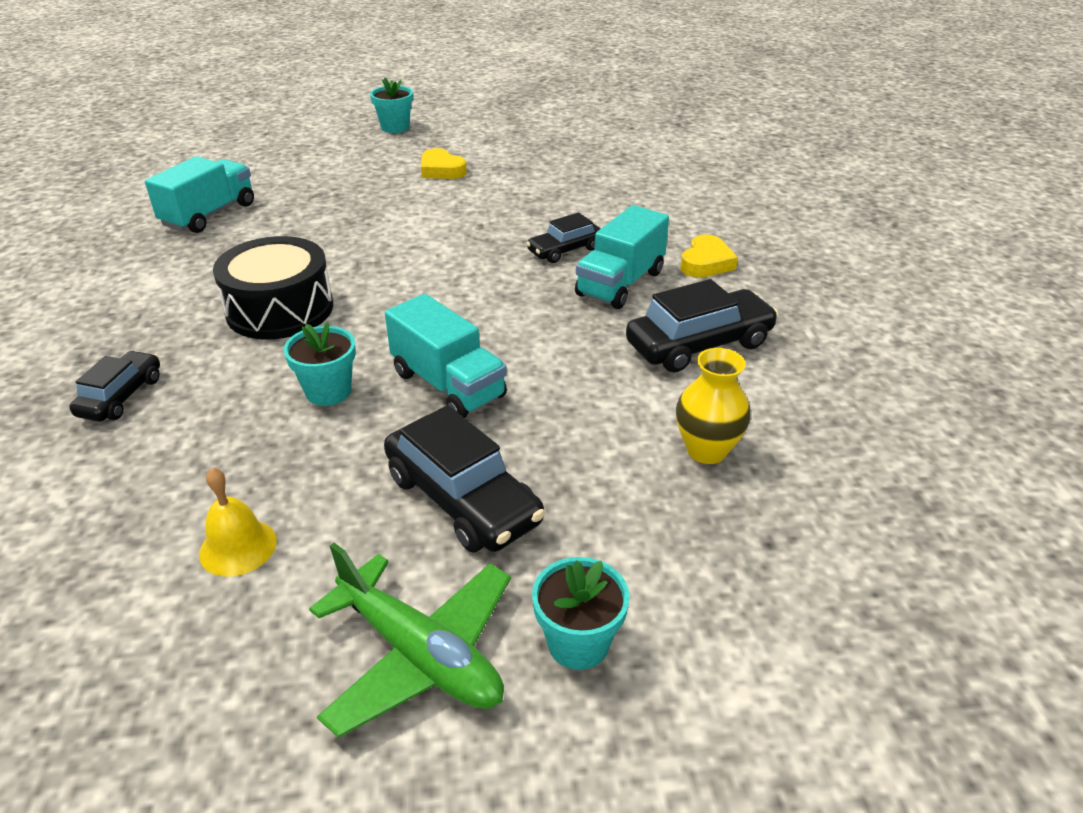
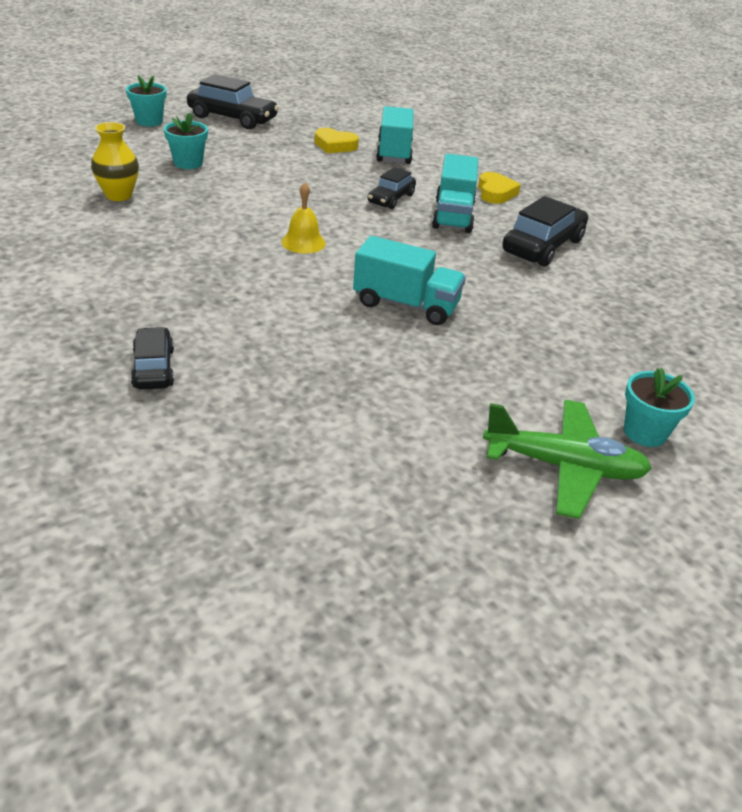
camera: 30 degrees left, 0 degrees up
(209, 215) = (57, 215): turquoise truck -> turquoise truck (394, 152)
(238, 547) = (374, 442): yellow bell -> yellow bell (303, 242)
(280, 309) = (214, 278): black drum -> none
(328, 391) = (322, 328): turquoise flower pot -> turquoise flower pot (188, 163)
(441, 170) = (229, 152): yellow heart -> yellow heart (335, 145)
(462, 499) = (493, 373): black car -> black car (232, 118)
(706, 450) = (609, 309): yellow vase -> yellow vase (119, 195)

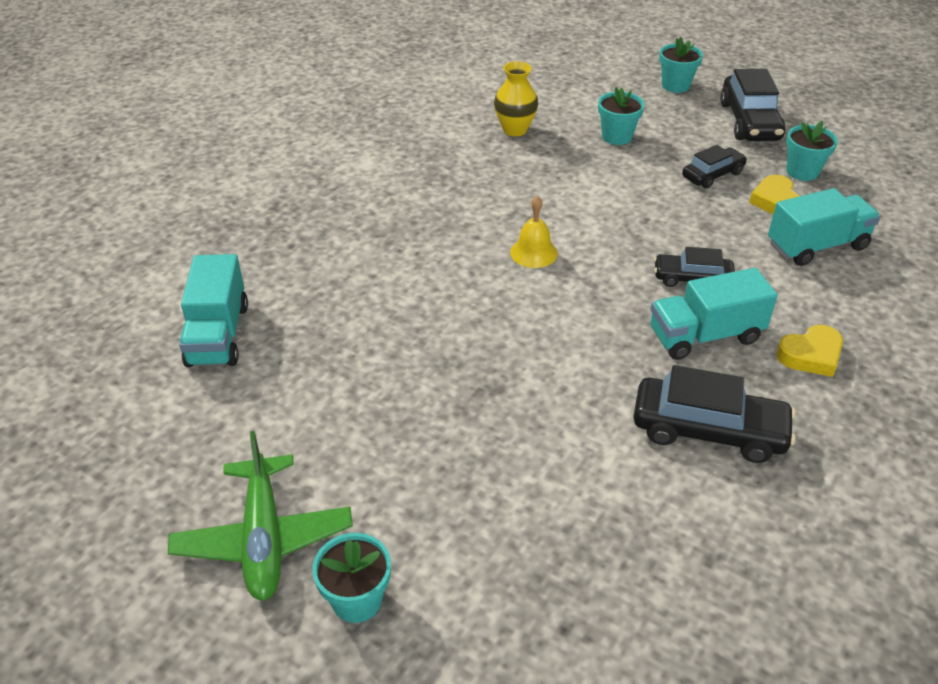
camera: 70 degrees right, 5 degrees up
(153, 368) = (272, 248): black car -> black car (712, 175)
(312, 126) = (802, 172): none -> turquoise flower pot
(406, 305) = (473, 354): turquoise truck -> turquoise truck (218, 335)

